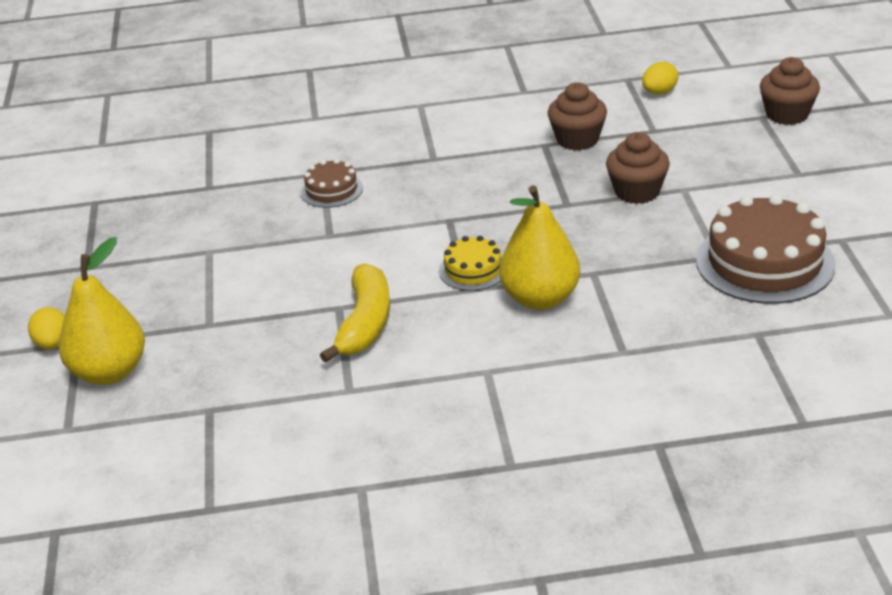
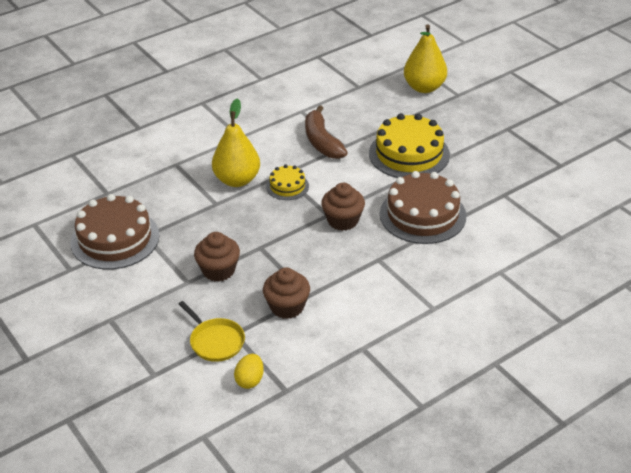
camera: 150 degrees right, 5 degrees up
(53, 344) = (469, 91): yellow egg -> none
(261, 269) = (409, 154): none -> yellow cake
(331, 190) = (422, 215): brown cake -> brown cake, size x1.95
(365, 323) = (322, 141): yellow banana -> brown banana
(678, 128) = (215, 341): none -> yellow pan
(787, 114) = (134, 383): brown cupcake -> brown cupcake (343, 220)

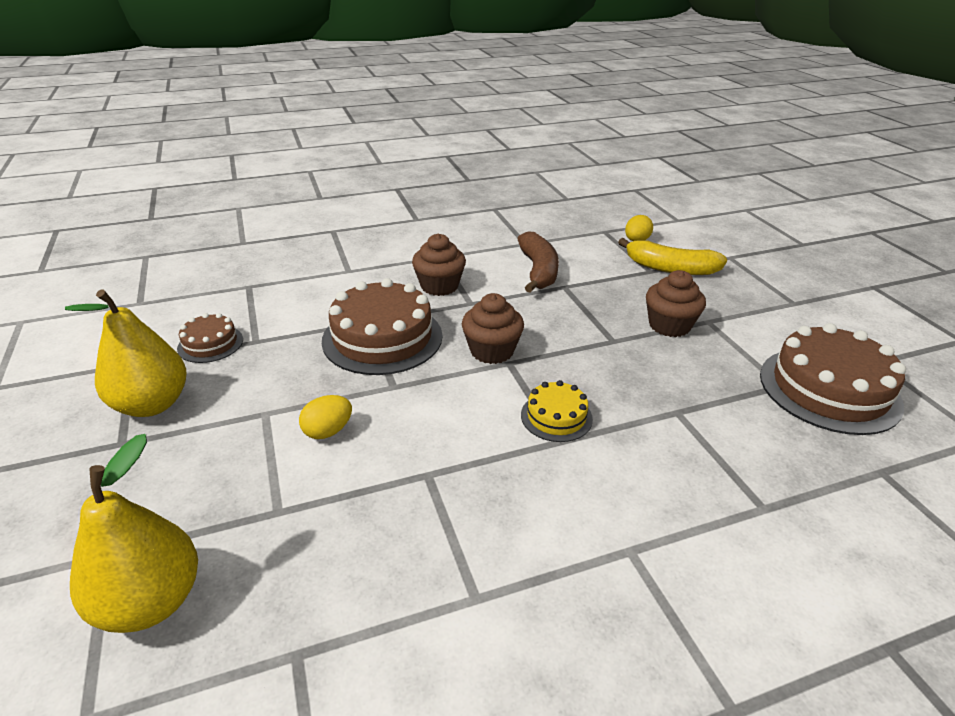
camera: 165 degrees left, 5 degrees down
(215, 341) = (670, 268): yellow pan -> yellow banana
(237, 180) = (641, 446): yellow pear -> yellow pear (152, 404)
(287, 307) = (591, 281): brown cupcake -> brown cupcake (439, 286)
(322, 141) = (465, 494): brown banana -> brown banana (538, 271)
(409, 154) = (328, 431): yellow cake -> yellow egg
(530, 186) = (210, 344): none -> brown cake

